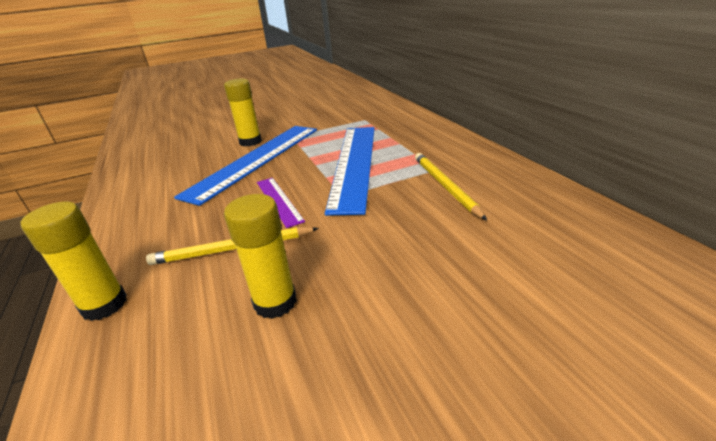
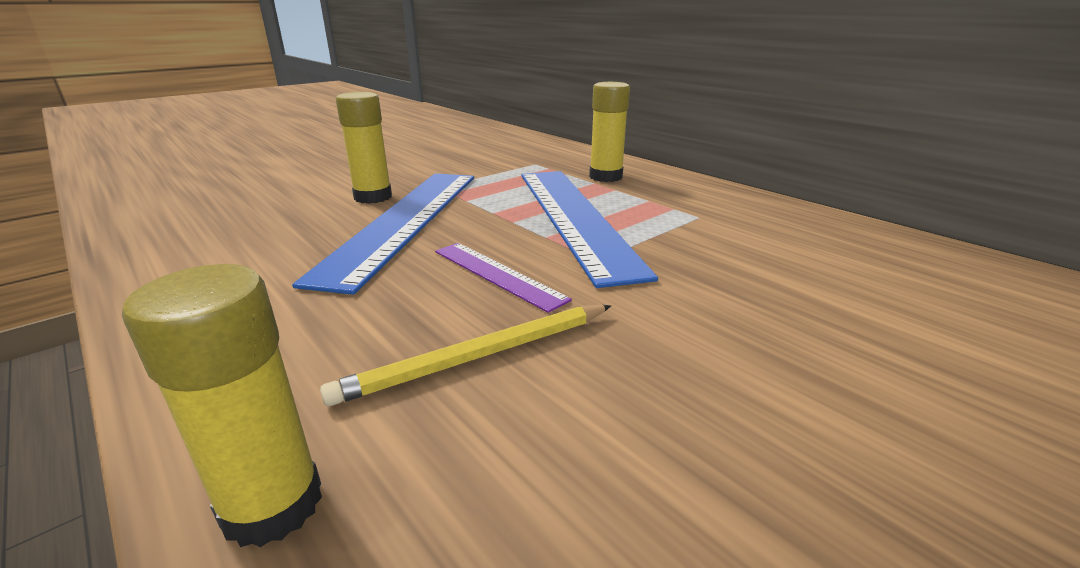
camera: 20 degrees left, 5 degrees down
(275, 302) = (638, 433): yellow glue stick -> yellow glue stick (605, 177)
(445, 186) = (732, 236): yellow pencil -> none

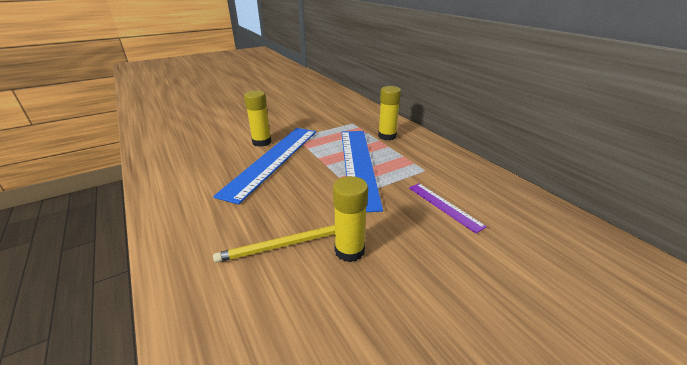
camera: 10 degrees right, 5 degrees up
(272, 504) = (188, 302): yellow glue stick -> yellow glue stick (349, 250)
(497, 274) = (307, 199): purple ruler -> purple ruler (444, 206)

